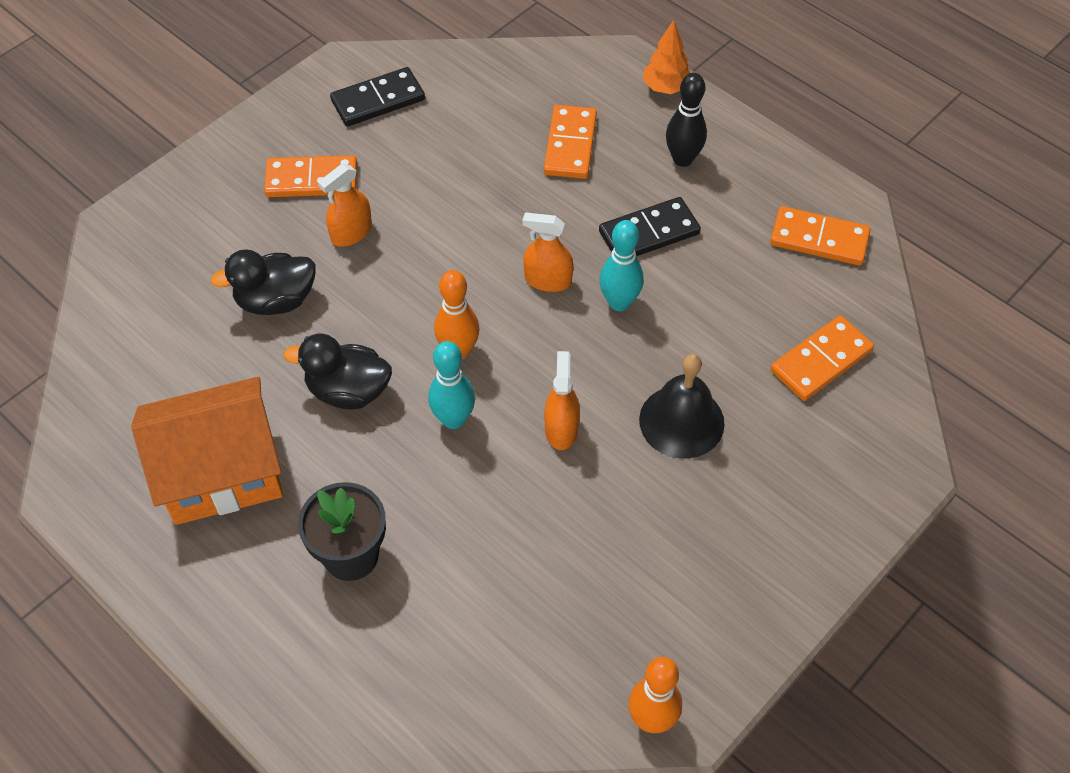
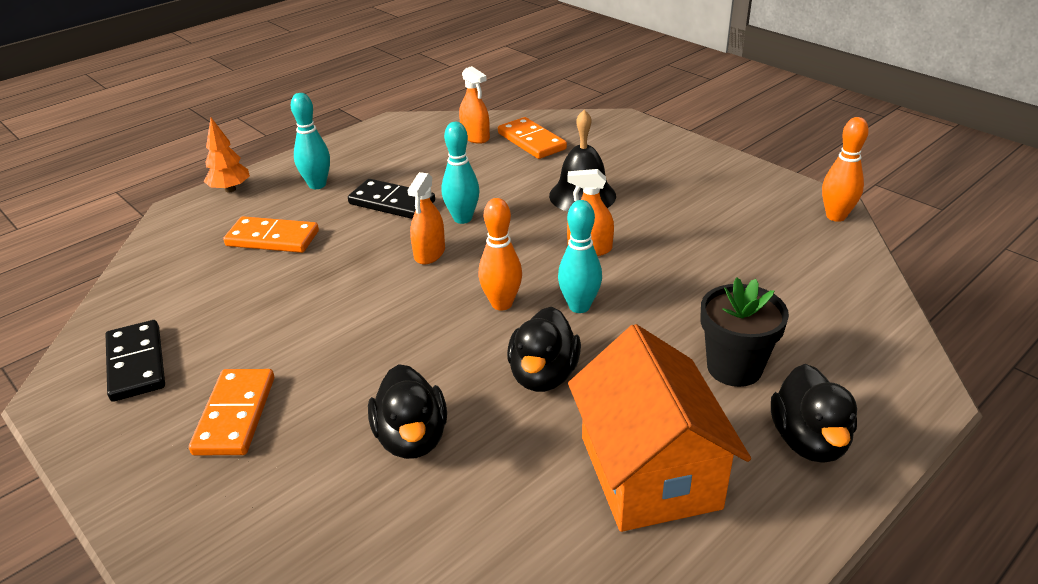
camera: 85 degrees left, 20 degrees down
(246, 606) = (809, 441): none -> black duck
(351, 233) = (330, 379): orange spray bottle -> orange spray bottle (475, 137)
(649, 233) = (392, 202): black domino -> black domino turned 45 degrees counterclockwise
(682, 159) = (317, 185): black bowling pin -> turquoise bowling pin
(819, 239) = (421, 135): orange domino -> none

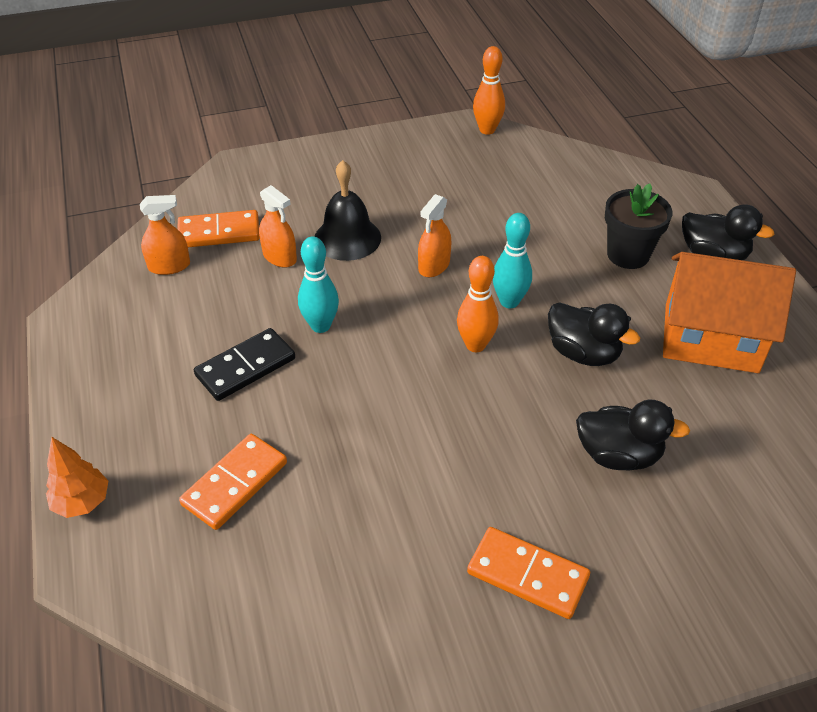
camera: 65 degrees left, 10 degrees up
(136, 363) = (395, 652): black domino -> none
(317, 185) = (150, 418): turquoise bowling pin -> none
(429, 253) = (362, 367): orange spray bottle -> orange spray bottle (279, 257)

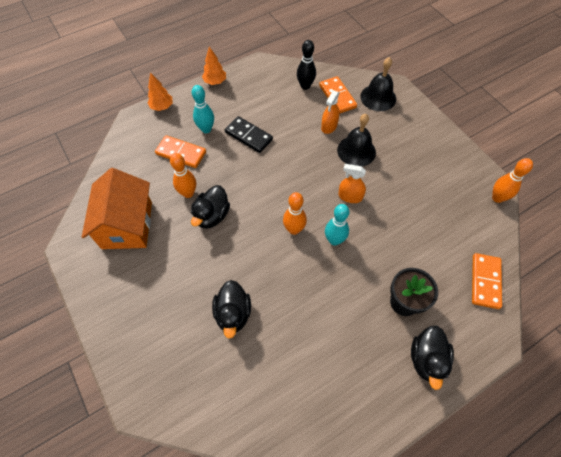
camera: 75 degrees right, 15 degrees up
(69, 395) = (215, 82): none -> orange tree
(169, 266) = (305, 86): orange spray bottle -> black bowling pin
(249, 188) = (378, 97): none -> black bell
(320, 326) = (285, 157): turquoise bowling pin -> turquoise bowling pin (206, 129)
(344, 485) = (188, 193): none -> orange bowling pin
(527, 575) = (151, 279): orange domino -> orange domino (485, 281)
(583, 353) = (305, 286): black duck -> black duck (212, 216)
(710, 338) = (342, 361): orange house -> orange house (127, 225)

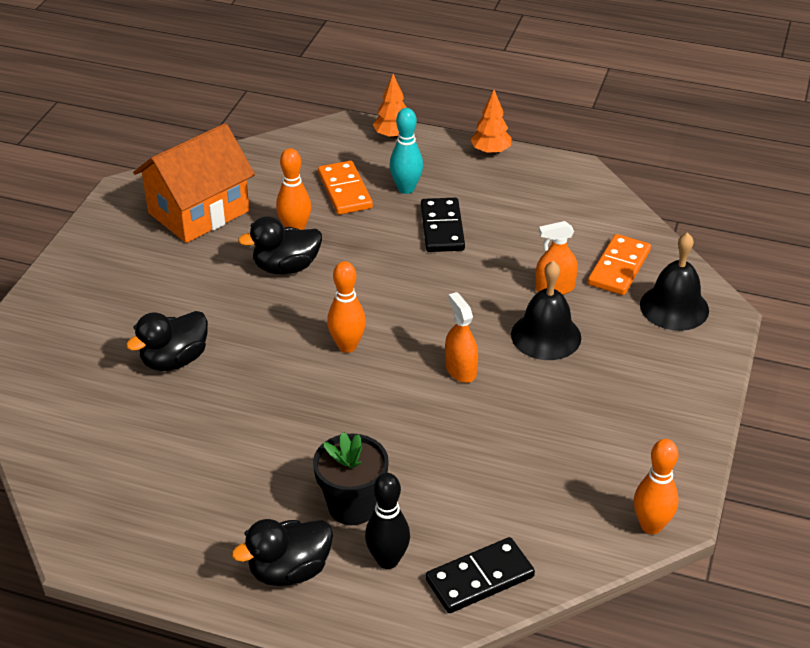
camera: 50 degrees right, 20 degrees down
(305, 86) = (595, 229): black bowling pin -> black bowling pin (387, 560)
(334, 240) = (373, 391): turquoise bowling pin -> none
(485, 281) = (479, 578): orange domino -> black domino

